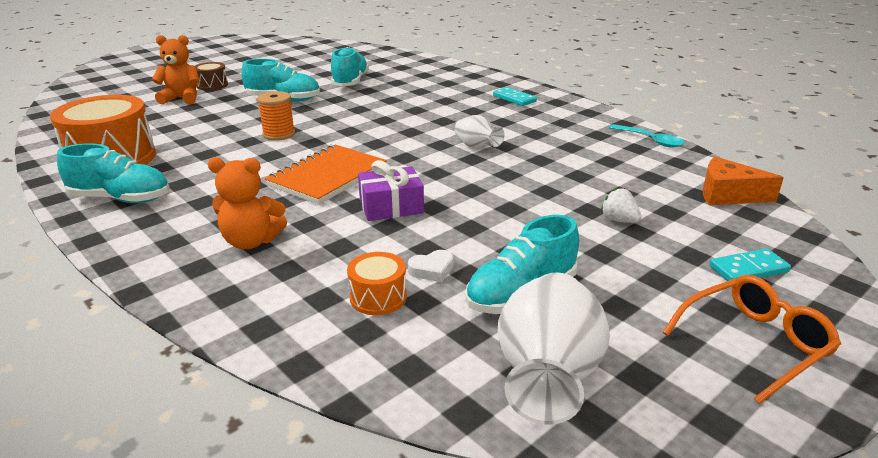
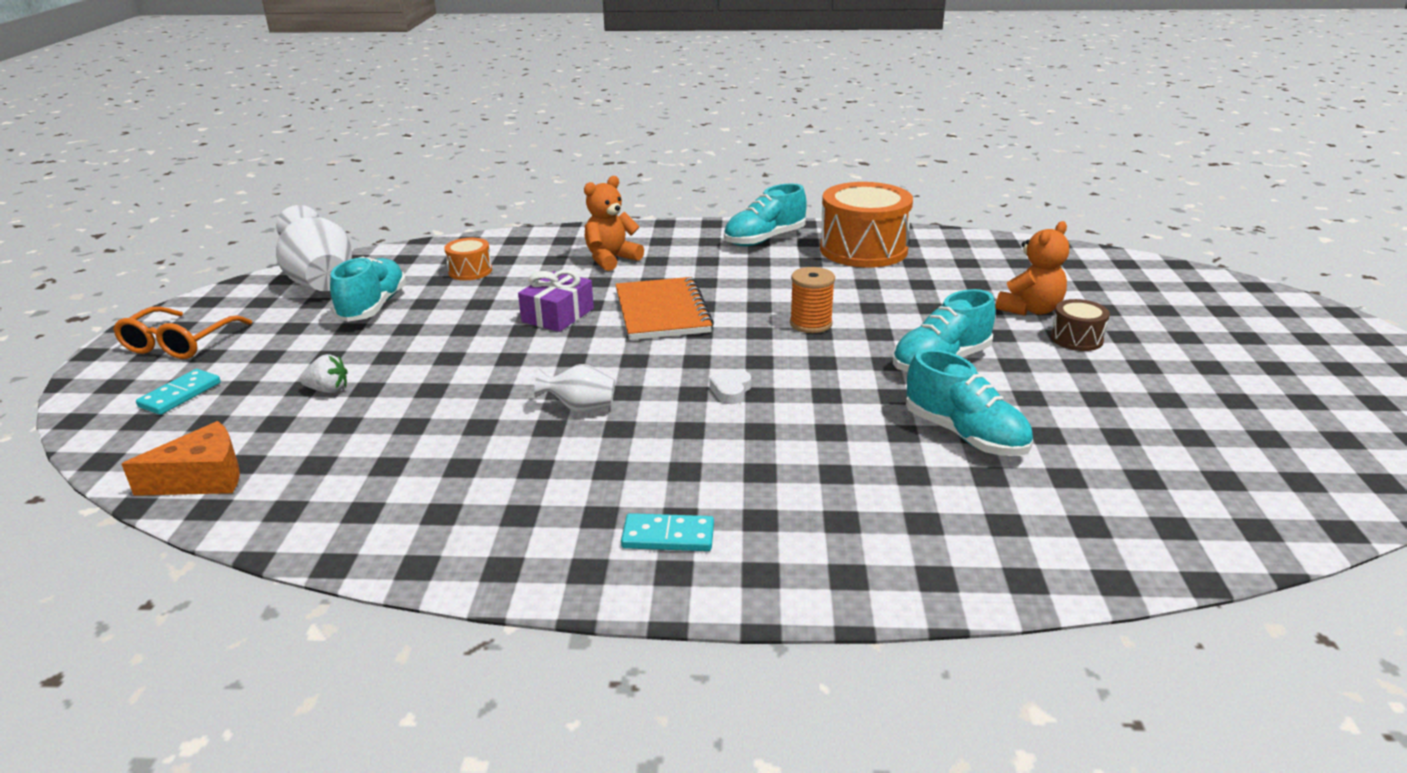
camera: 135 degrees right, 0 degrees up
(432, 270) = (455, 294): white heart -> white heart (731, 391)
(650, 140) = (348, 540): turquoise spoon -> none

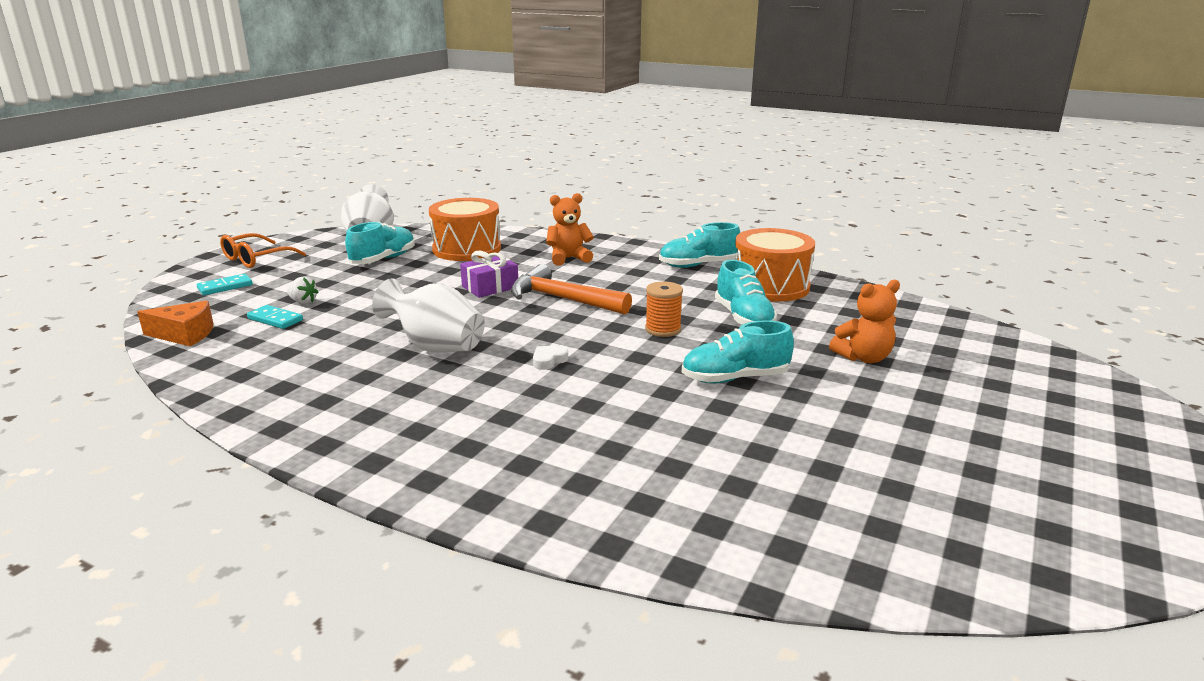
camera: 25 degrees right, 5 degrees down
(470, 271) = (467, 249): orange drum -> orange drum, size x2.10
(580, 408) = (435, 347): white vase -> white vase, size x1.86
(662, 312) = (563, 299): orange notebook -> orange hammer
(668, 536) = (396, 440): turquoise domino -> turquoise domino (275, 319)
(965, 435) = (689, 433): turquoise shoe -> turquoise shoe (743, 318)
(1076, 339) = (879, 388): brown drum -> none

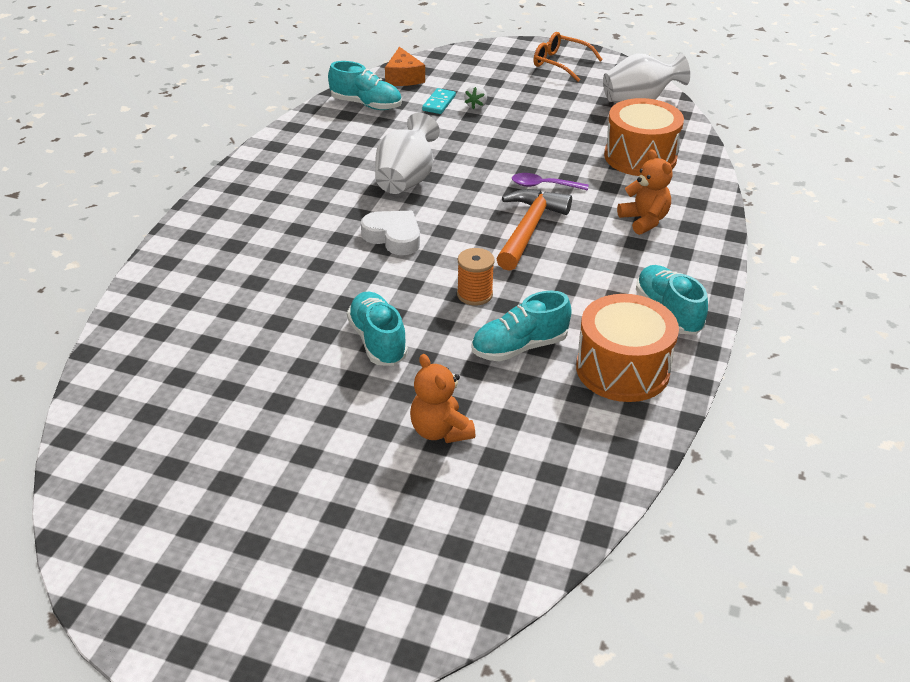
camera: 80 degrees right, 15 degrees up
(225, 287) = (494, 67): turquoise domino -> none
(383, 259) = (588, 119): turquoise shoe -> turquoise shoe (366, 104)
(490, 287) = (543, 185): purple gift -> purple spoon
(549, 360) = (393, 237): white heart -> white heart, size x1.91

